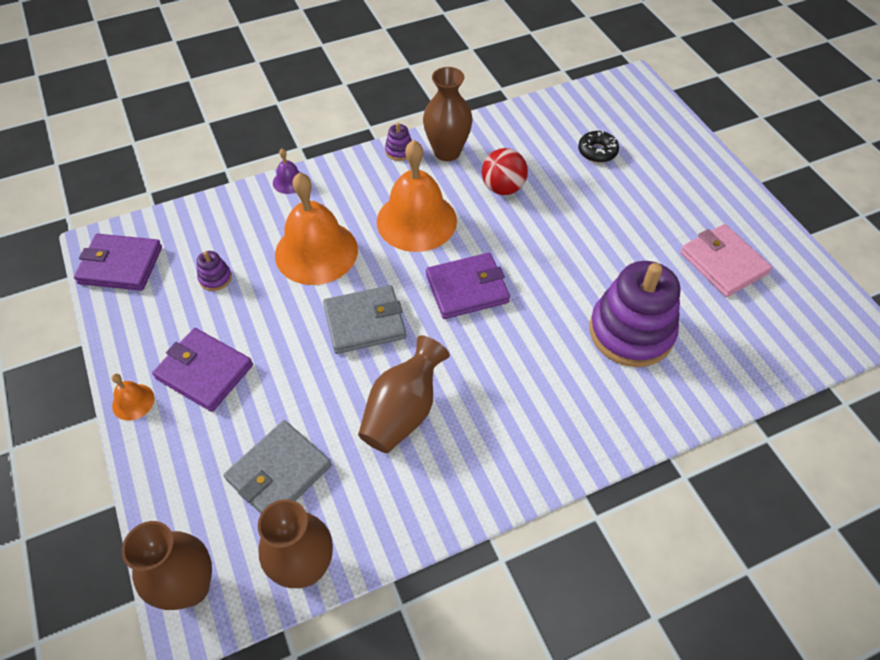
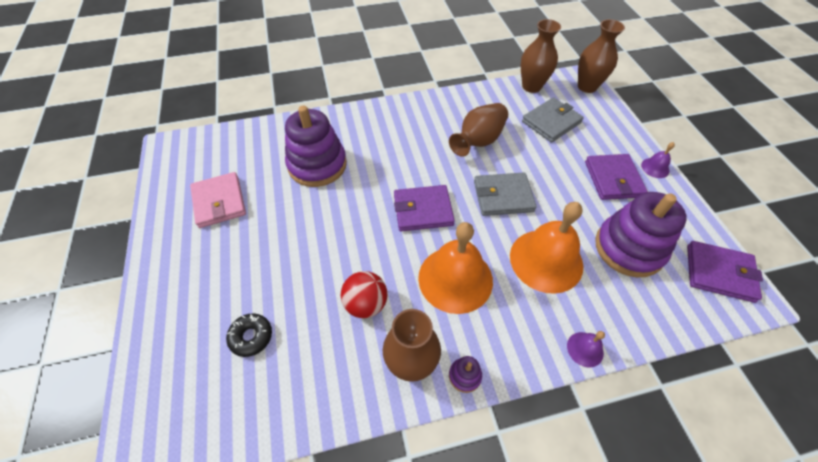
camera: 170 degrees left, 0 degrees up
(133, 402) = (655, 168): orange bell -> purple bell
(204, 372) = (613, 179): purple wallet -> purple wallet turned 45 degrees clockwise
(215, 278) = (629, 248): purple stacking toy -> purple stacking toy, size x2.47

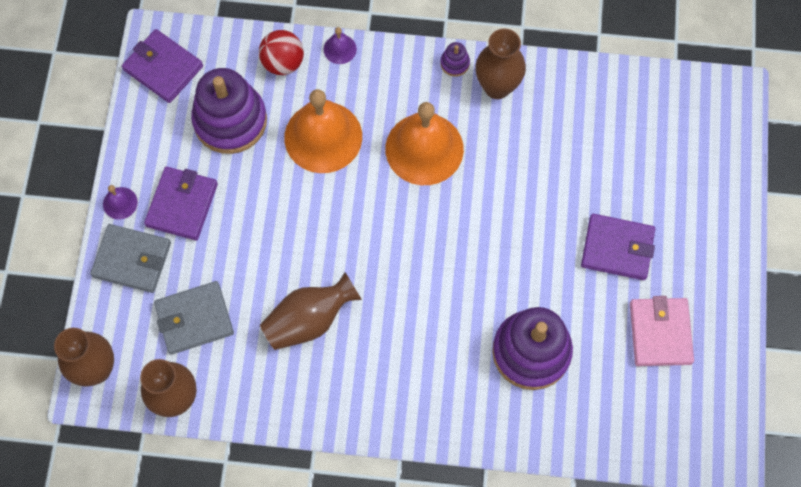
camera: 160 degrees left, 15 degrees up
(251, 337) = (636, 158): black donut -> none
(366, 304) = (521, 153): red ball -> red ball (283, 63)
(423, 210) = (424, 239): purple wallet -> purple wallet (617, 248)
(503, 196) = (324, 226): grey wallet -> grey wallet (132, 260)

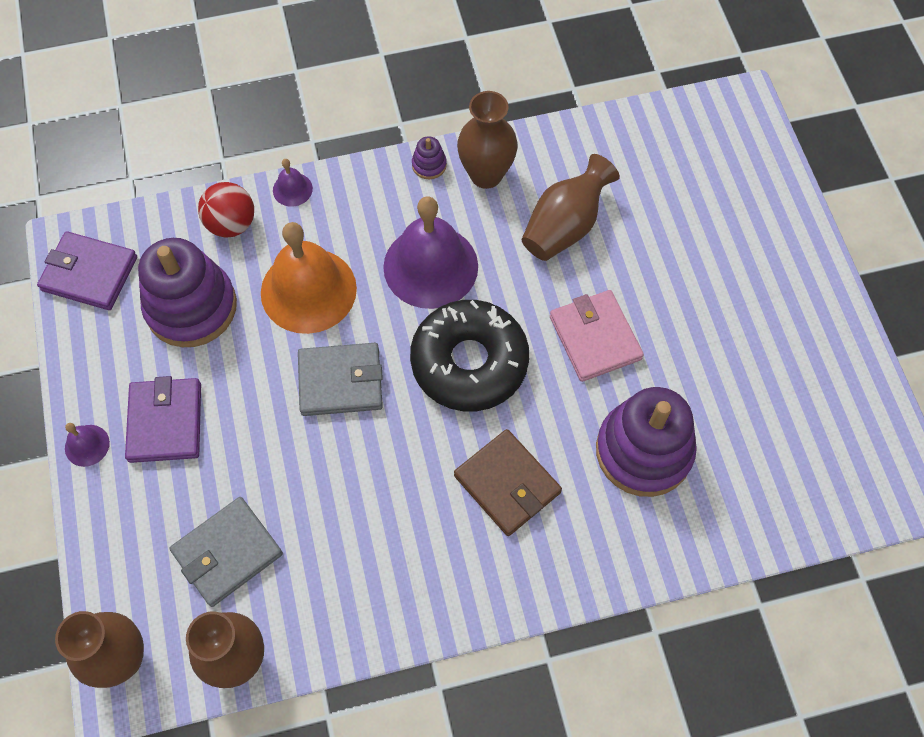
camera: 20 degrees left, 5 degrees down
(132, 260) = (124, 508): grey wallet -> grey wallet (340, 381)
(309, 320) = (369, 505): brown vase -> brown vase (565, 226)
(417, 340) = (507, 484): none -> brown wallet
(424, 149) = (430, 266): orange bell -> purple bell
(425, 236) = (469, 362): none -> black donut
(617, 248) = (690, 304): purple wallet -> none
(660, 333) = (777, 380): pink wallet -> pink wallet (595, 338)

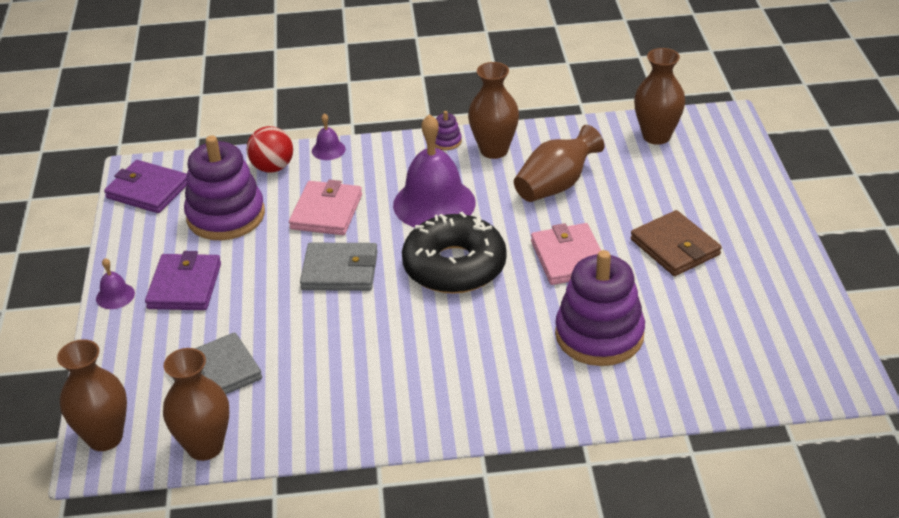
camera: 10 degrees right, 25 degrees down
(308, 290) = (326, 212): orange bell -> pink wallet
(507, 484) = (471, 348): brown wallet -> brown wallet (675, 247)
(668, 138) = (656, 136): none -> brown vase

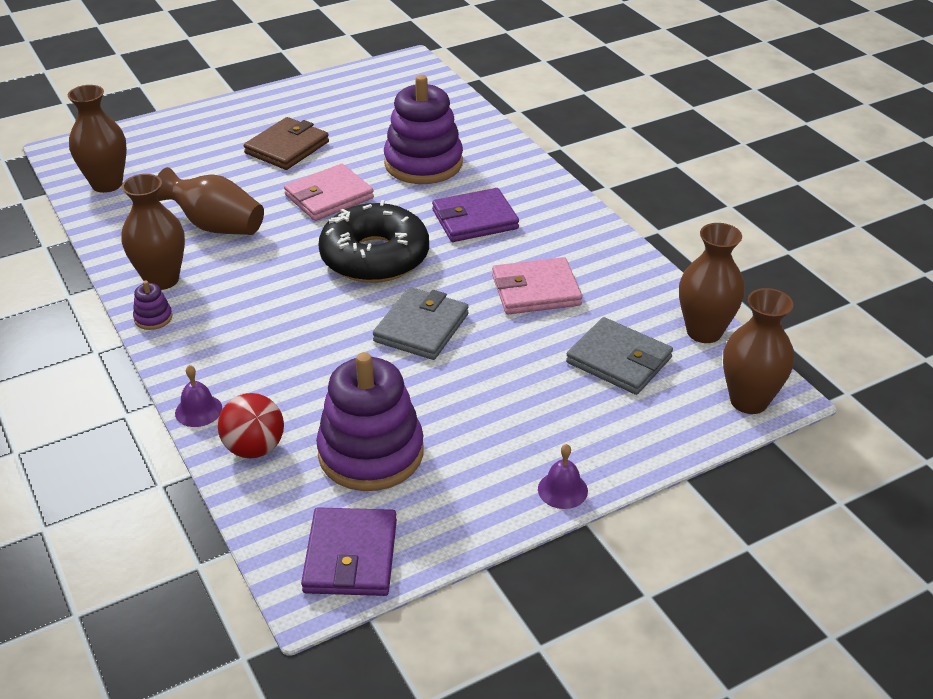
camera: 115 degrees left, 0 degrees up
(184, 286) = (511, 436): purple wallet -> purple wallet (475, 219)
(326, 212) = (326, 370): pink wallet -> pink wallet (536, 290)
(340, 271) = (421, 328): grey wallet -> grey wallet turned 45 degrees clockwise
(434, 203) = (278, 296): purple bell -> none

